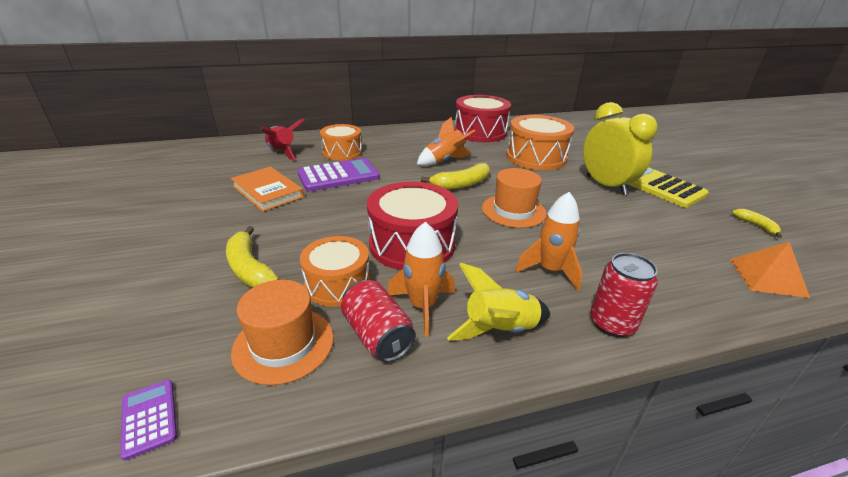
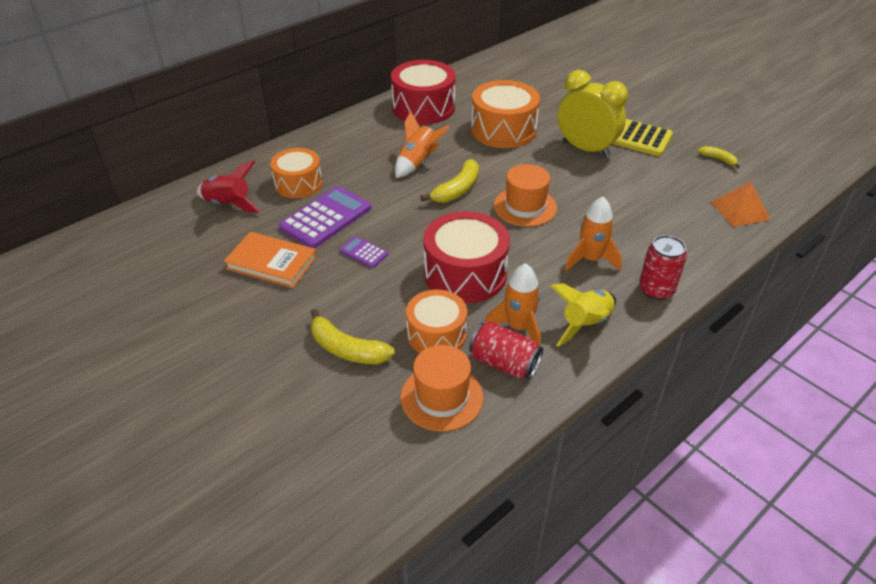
camera: 25 degrees left, 10 degrees up
(149, 418) = (400, 482): purple calculator -> purple calculator (363, 252)

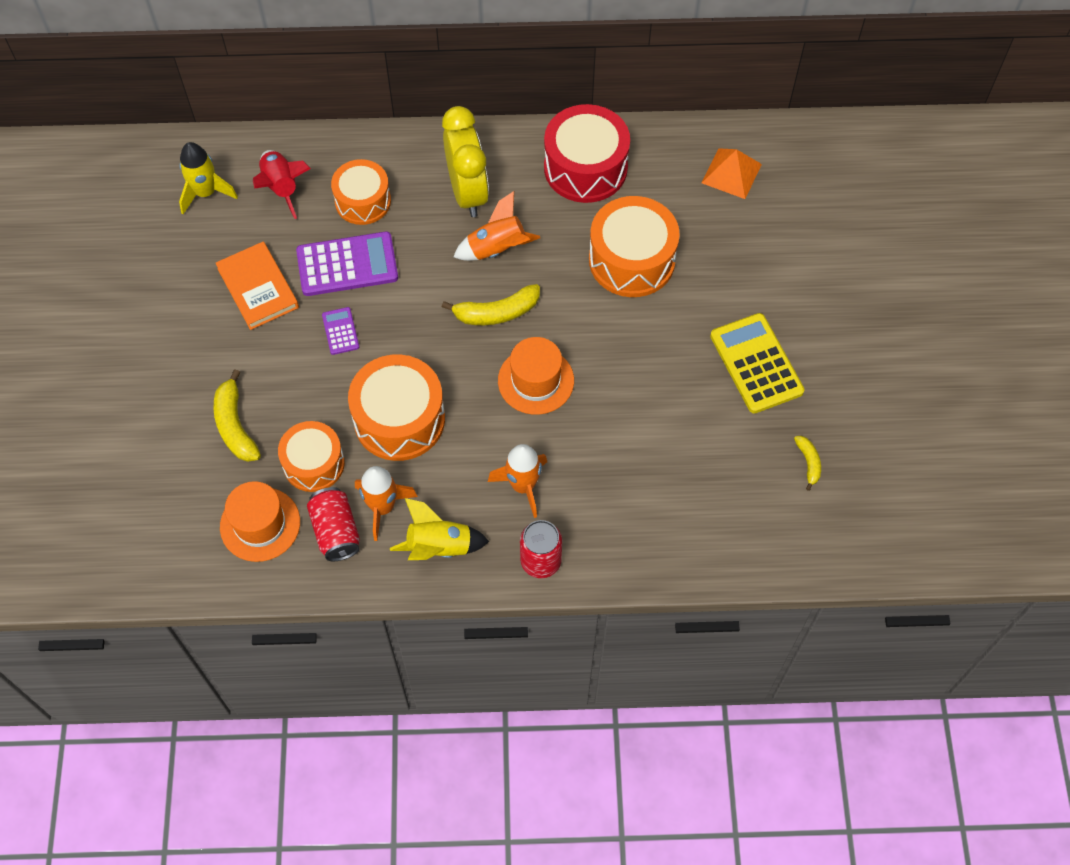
camera: 40 degrees right, 20 degrees up
(169, 234) = (206, 193): none -> yellow rocket
(465, 274) = (399, 419): red drum -> orange drum
(586, 149) = (685, 348): yellow clock -> yellow clock (467, 192)
(740, 210) = (739, 540): orange pyramid -> orange pyramid (731, 173)

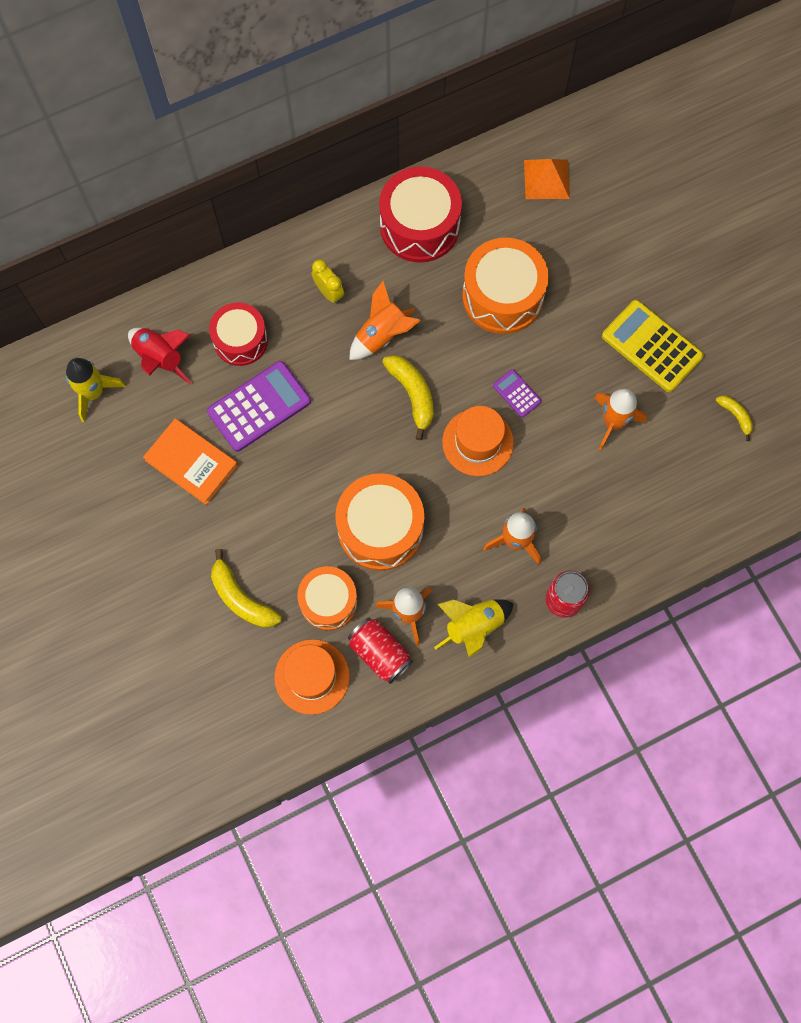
camera: 25 degrees left, 10 degrees up
(340, 331) = (286, 471): purple calculator -> purple calculator (517, 393)
(363, 201) = (240, 340): orange drum -> red drum
(467, 192) = (329, 293): yellow clock -> yellow clock, size x0.50
(496, 313) = (412, 395): yellow banana -> yellow banana turned 75 degrees counterclockwise
(679, 417) = (613, 422): none -> orange rocket

